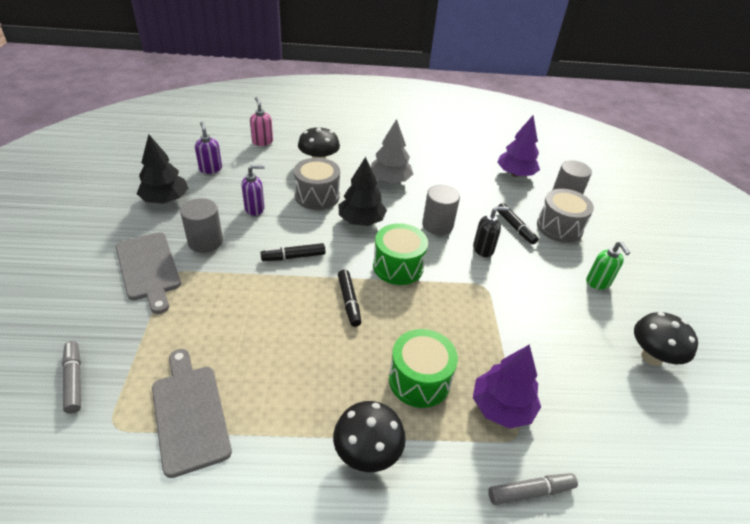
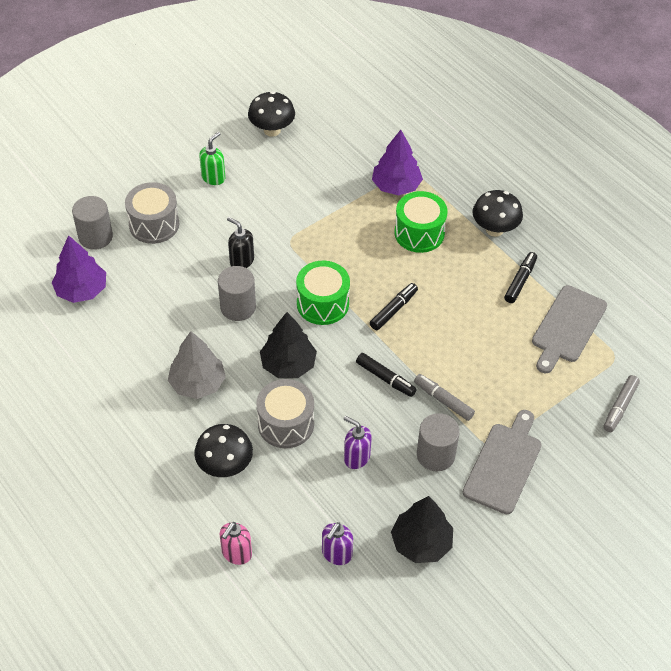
camera: 125 degrees left, 10 degrees up
(515, 228) = (185, 253): black marker -> black marker (520, 281)
(530, 492) = (439, 153): grey marker -> grey marker (443, 400)

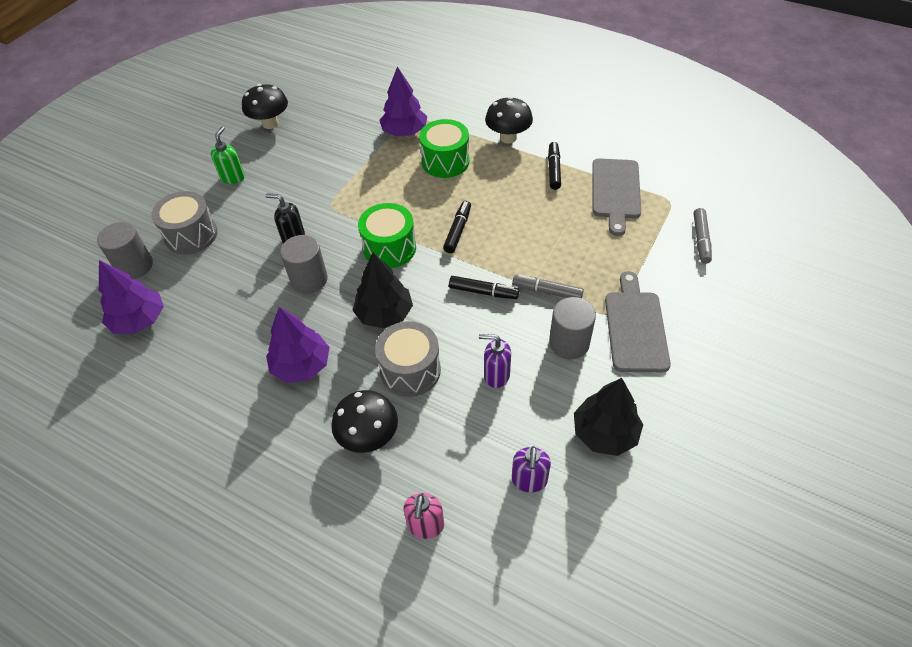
camera: 20 degrees left, 0 degrees up
(197, 383) = (301, 365): grey tree -> purple tree

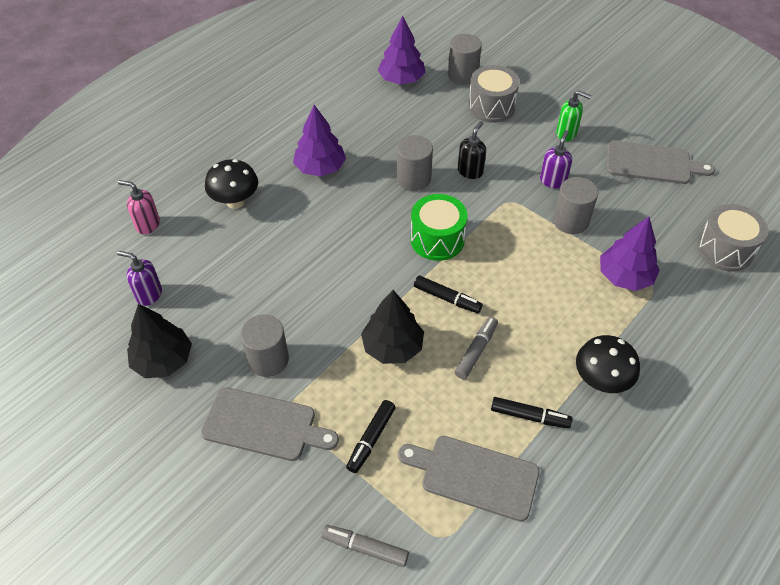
camera: 100 degrees right, 0 degrees up
(270, 123) = (652, 163): black mushroom -> grey cutting board
(349, 165) = (570, 221): none -> grey cylinder
(384, 314) = (355, 225): black tree -> black tree (392, 347)
(410, 370) = (287, 235): grey drum -> grey drum (725, 250)
(445, 161) = (564, 307): green drum -> none
(483, 292) = (356, 304): black marker -> black marker (371, 439)
(496, 375) = (256, 294): purple soap dispenser -> purple soap dispenser (553, 181)
(547, 291) = (338, 358): grey marker -> grey marker (476, 351)

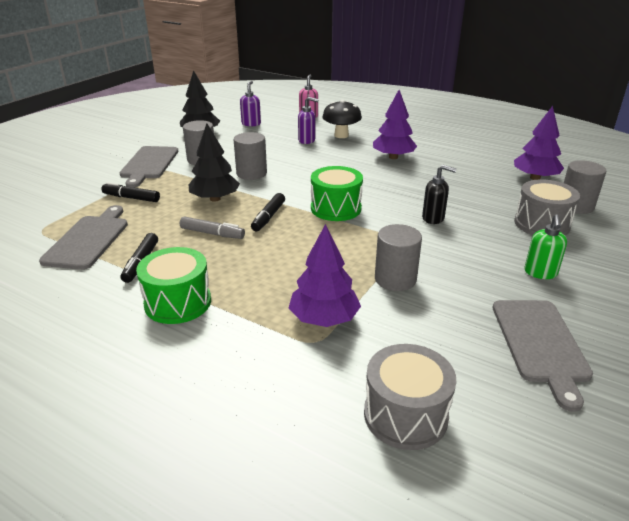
camera: 80 degrees right, 20 degrees down
(365, 548) = (46, 203): grey marker -> none
(413, 179) = (405, 193): grey cylinder -> grey cylinder (251, 173)
(553, 181) = (452, 266): purple soap dispenser -> purple soap dispenser (307, 140)
(601, 381) = (178, 302): black mushroom -> green drum

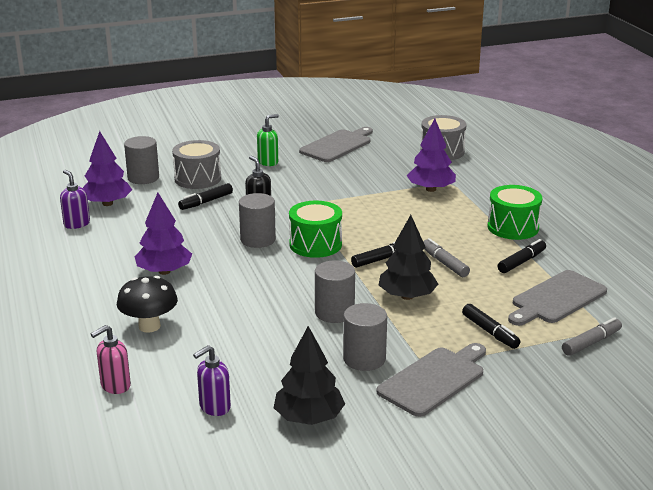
camera: 140 degrees left, 5 degrees down
(46, 217) = (591, 343): none -> grey marker
(307, 140) = (201, 336): purple soap dispenser -> purple soap dispenser (76, 224)
(395, 279) = (358, 189): grey cylinder -> grey cylinder (258, 239)
(482, 207) = (206, 202): none -> black marker

